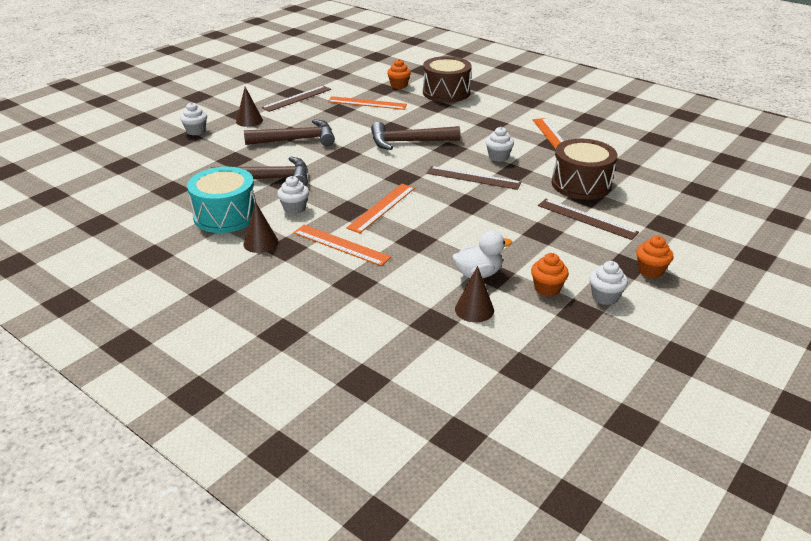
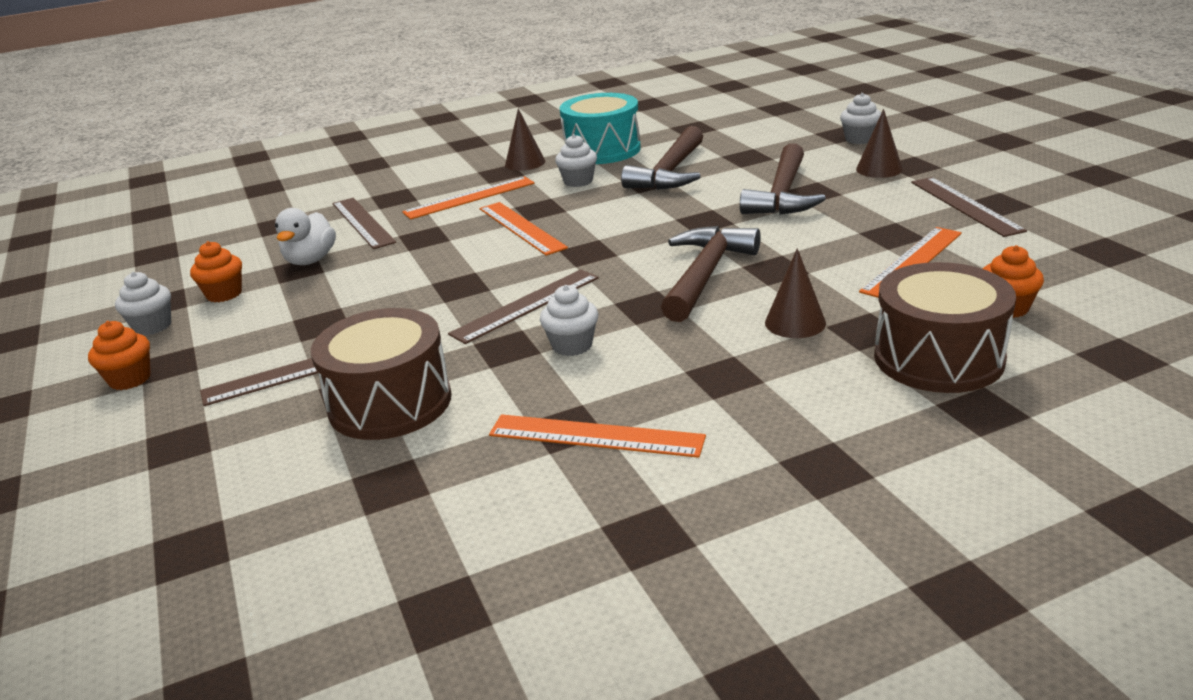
camera: 120 degrees right, 5 degrees down
(407, 278) = (362, 222): none -> brown ruler
(474, 309) = (263, 246): brown cone -> brown cone (795, 323)

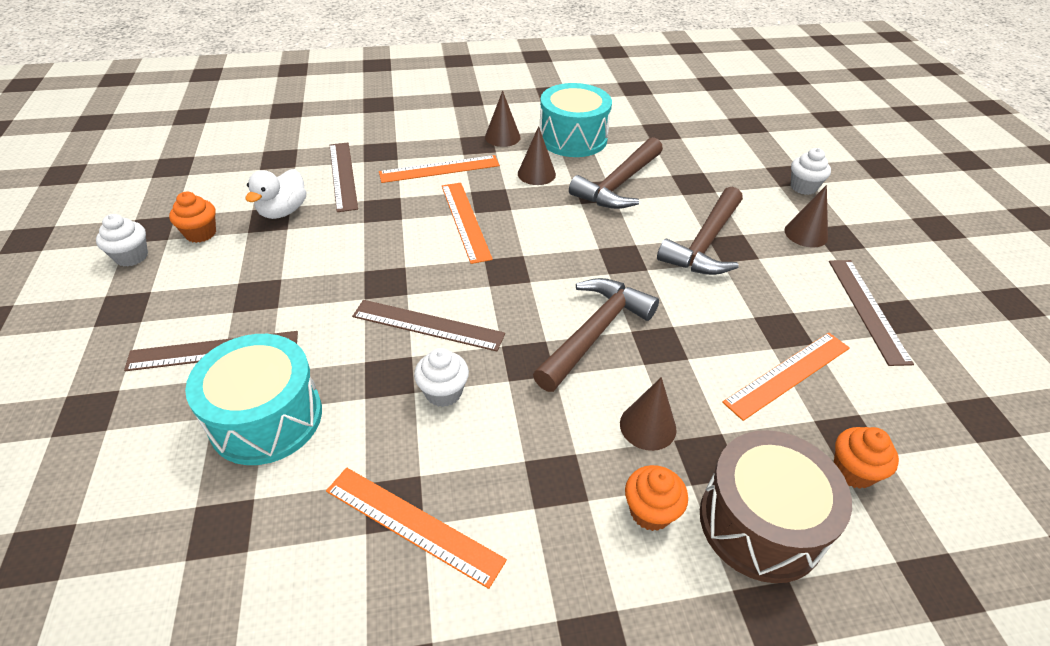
camera: 10 degrees right, 15 degrees up
(130, 379) = (87, 317): orange cupcake -> orange cupcake (650, 511)
(390, 403) = (266, 418): brown drum -> turquoise drum
(526, 305) = (428, 325): brown ruler -> brown ruler turned 45 degrees clockwise
(578, 181) = (536, 174): white cupcake -> brown cone

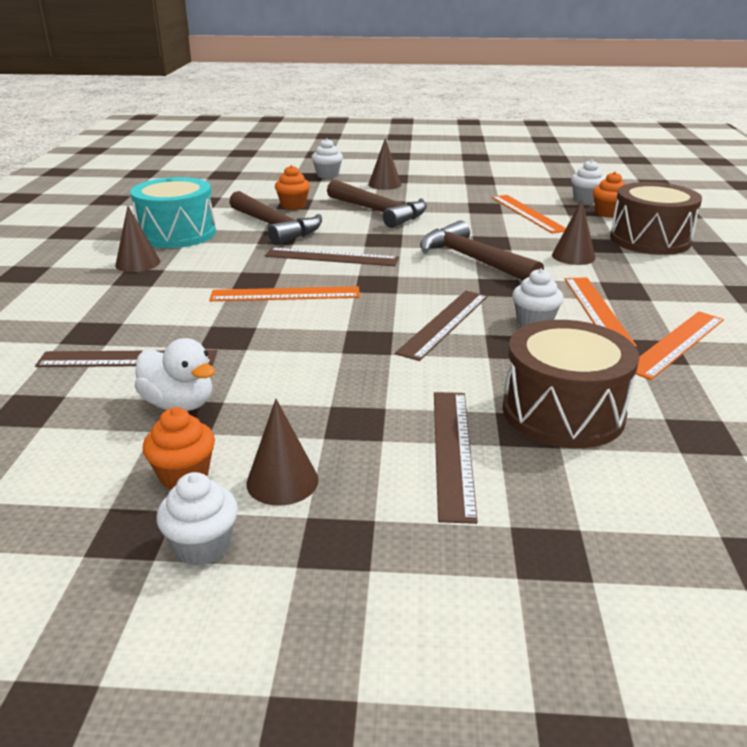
camera: 75 degrees left, 15 degrees down
(266, 418) = (563, 412): turquoise drum -> brown drum
(439, 169) = (171, 300): orange ruler -> orange ruler (596, 310)
(536, 174) = (227, 255): brown cone -> brown cone (282, 481)
(650, 511) = (647, 265): orange cupcake -> orange cupcake (293, 206)
(868, 309) = (471, 185): brown ruler -> brown ruler (331, 257)
(902, 442) = (585, 199): none -> white cupcake

